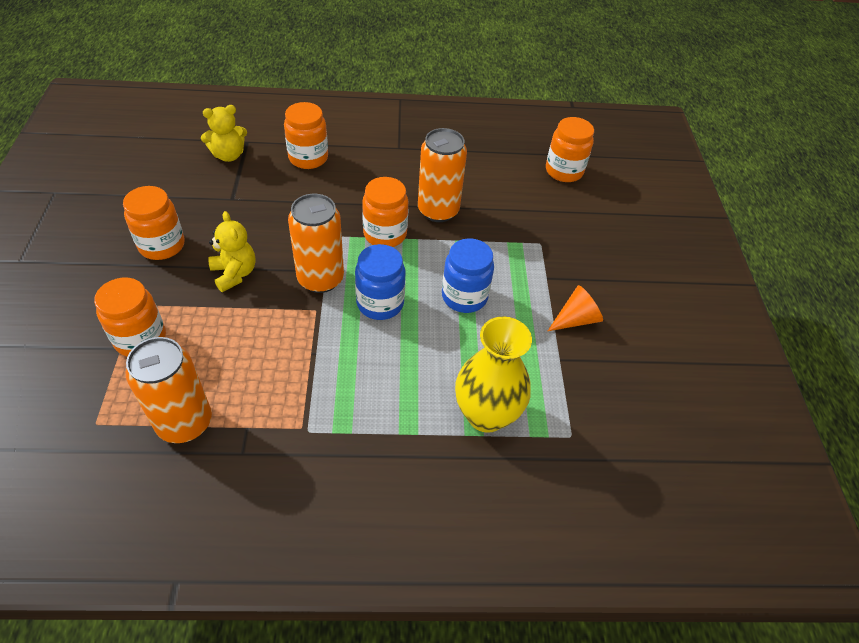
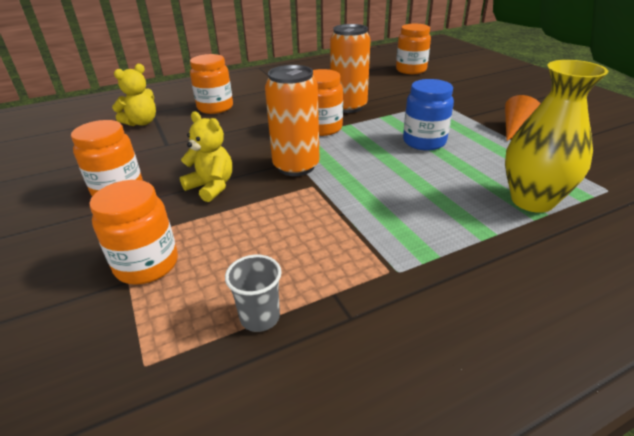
camera: 20 degrees left, 15 degrees down
(184, 422) = (260, 317): orange can -> grey cup
(380, 303) = (363, 165): blue jar -> none

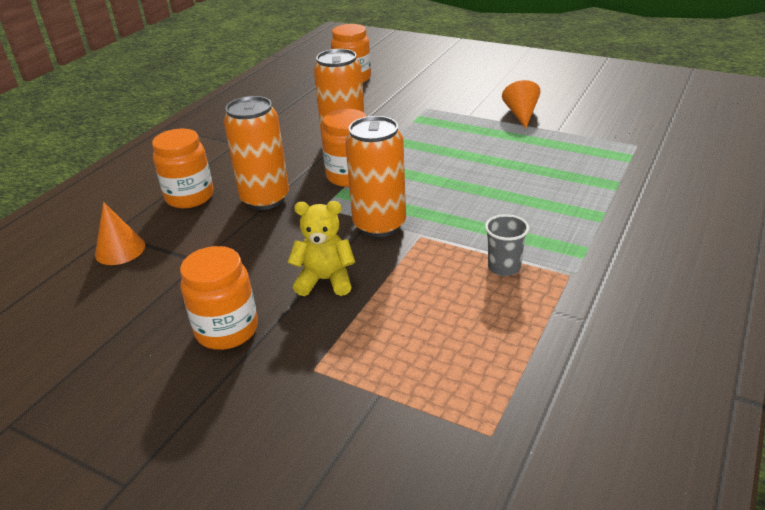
camera: 35 degrees left, 0 degrees up
(142, 122) = (120, 250): yellow teddy bear -> orange cone
(147, 265) = (374, 373): orange jar -> none
(252, 123) = (265, 199): none -> orange can
(260, 317) = (525, 355): grey cup -> grey cup (504, 267)
(424, 142) = (462, 154): blue jar -> none
(532, 200) = (599, 175): yellow vase -> none

